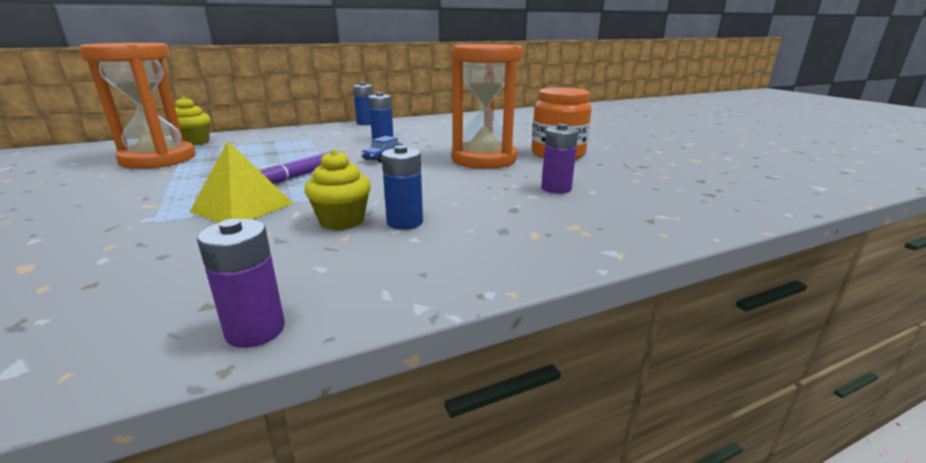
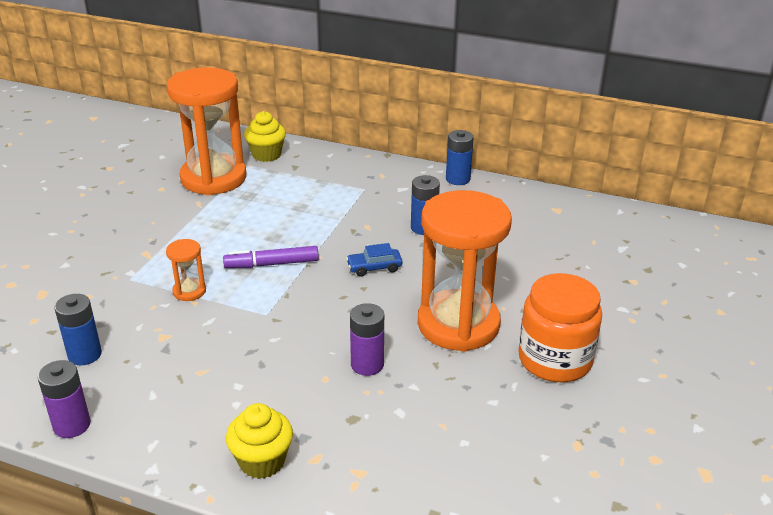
camera: 45 degrees right, 10 degrees up
(242, 207) = (189, 291): yellow pyramid -> orange hourglass
(342, 221) = (223, 350): yellow cupcake -> yellow cupcake (262, 461)
(405, 222) = (256, 380): blue battery -> blue battery (85, 354)
(556, 188) = (438, 415): purple battery -> purple battery (367, 365)

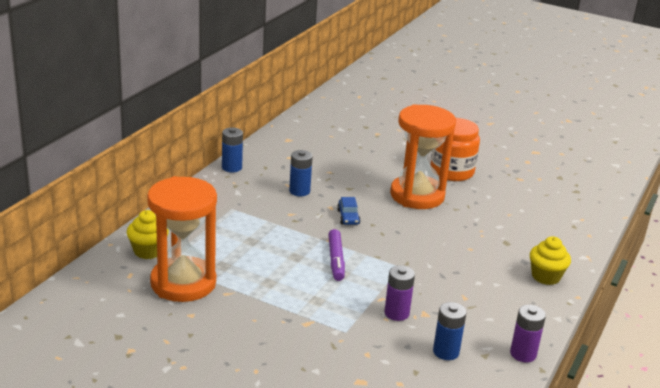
camera: 85 degrees left, 5 degrees down
(189, 291) = (367, 300): orange hourglass -> none
(367, 365) = (457, 232): purple battery -> purple battery (396, 313)

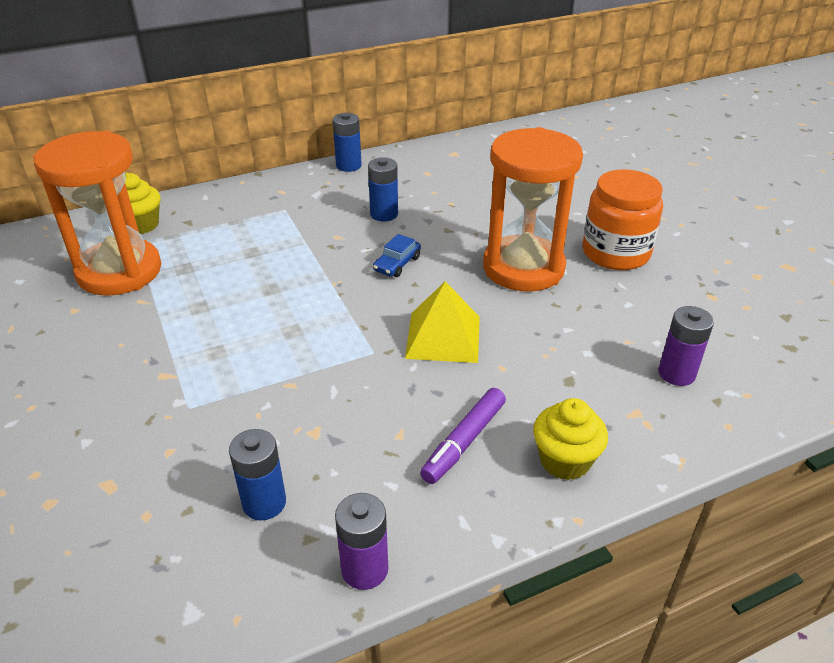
camera: 40 degrees right, 10 degrees up
(336, 260) = (308, 311): purple marker -> purple marker (464, 441)
(396, 313) = (280, 413): purple battery -> purple battery (676, 373)
(424, 245) = (443, 337): none -> yellow pyramid

